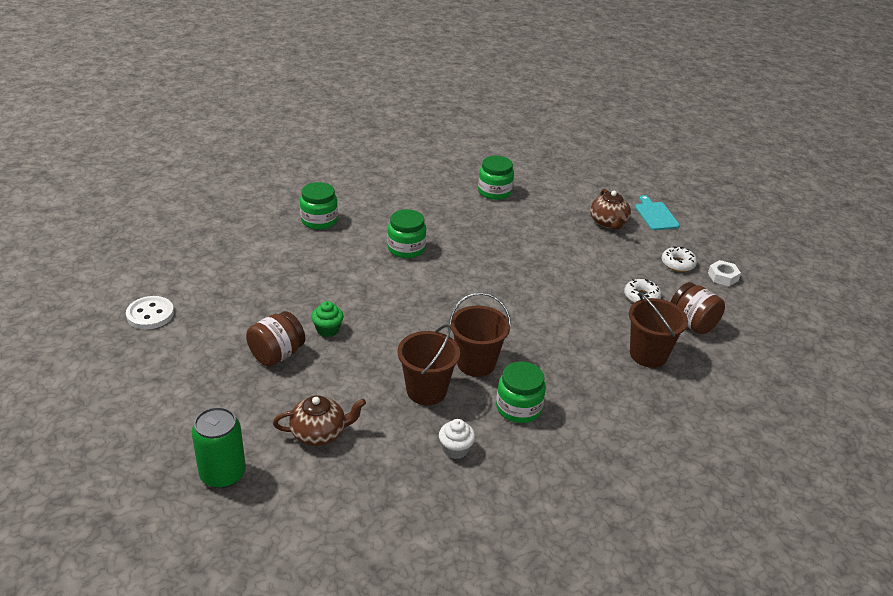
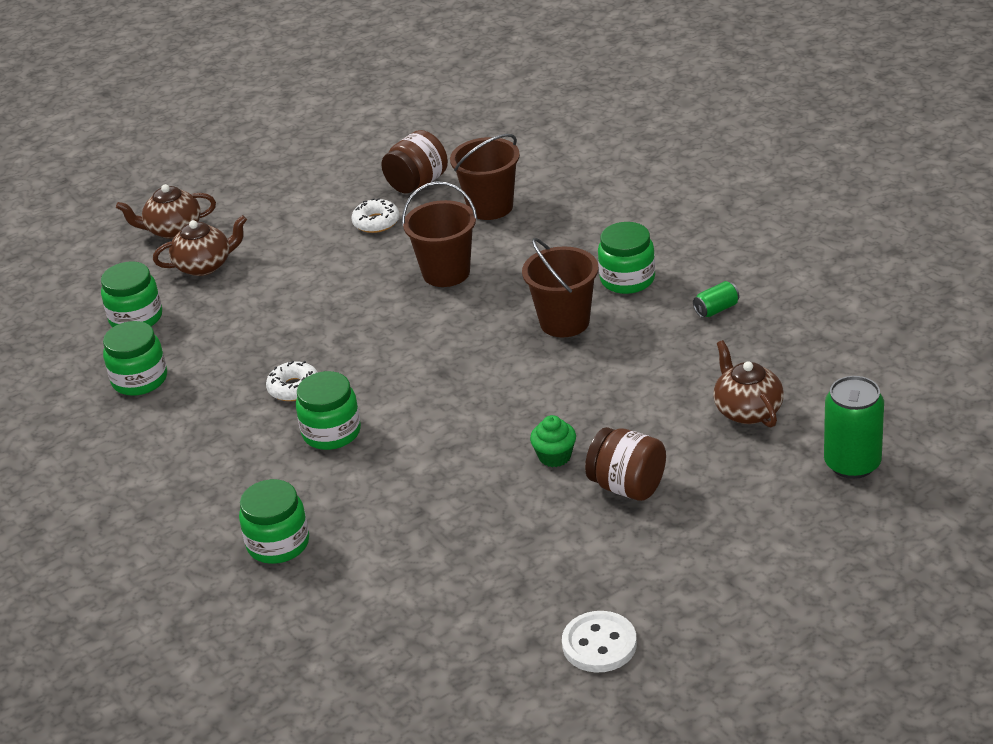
camera: 95 degrees left, 0 degrees up
(426, 391) = (633, 348): brown bucket -> brown bucket (446, 273)
(455, 449) = (716, 309): white cupcake -> green can
(558, 195) = (136, 318): none -> green jar
(655, 215) = (173, 230): turquoise cutting board -> brown teapot
(678, 263) = (291, 203): white donut -> white donut (294, 388)
(723, 277) = (310, 170): white nut -> none

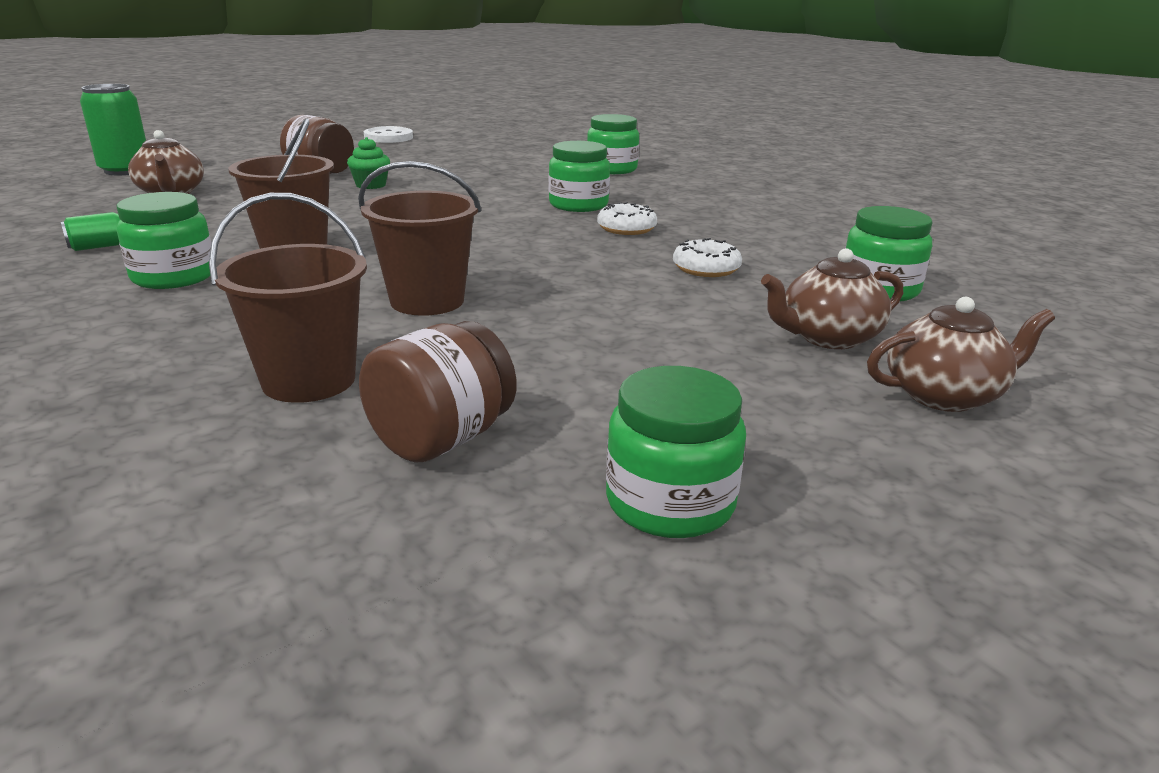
camera: 175 degrees right, 10 degrees down
(140, 380) = (815, 243): green jar -> green jar (670, 502)
(376, 222) = (536, 374): white donut -> white donut (706, 268)

